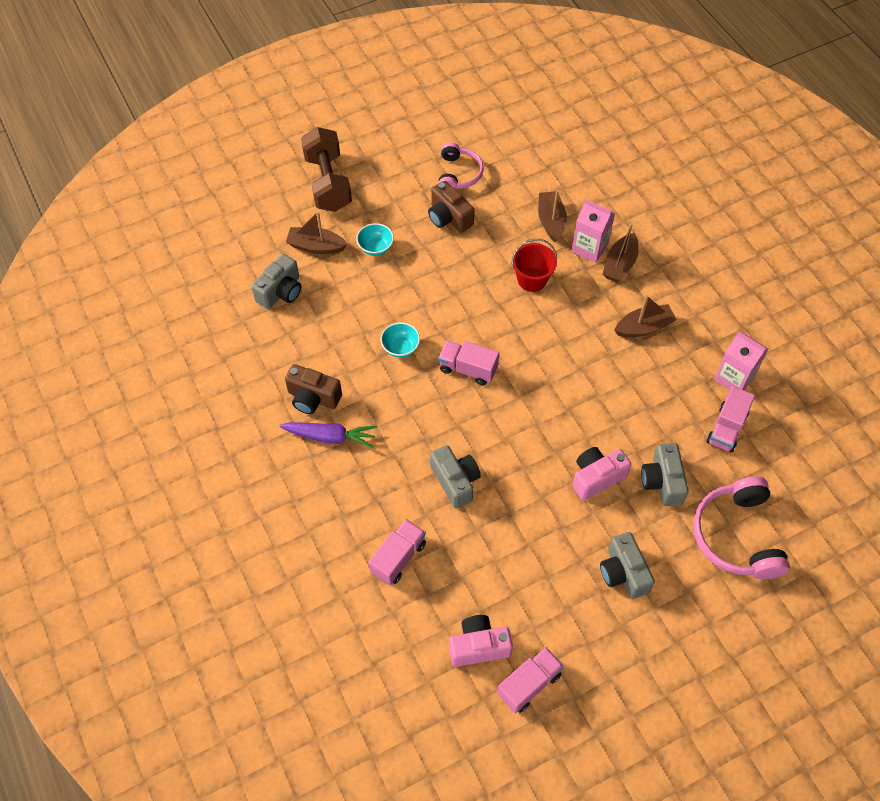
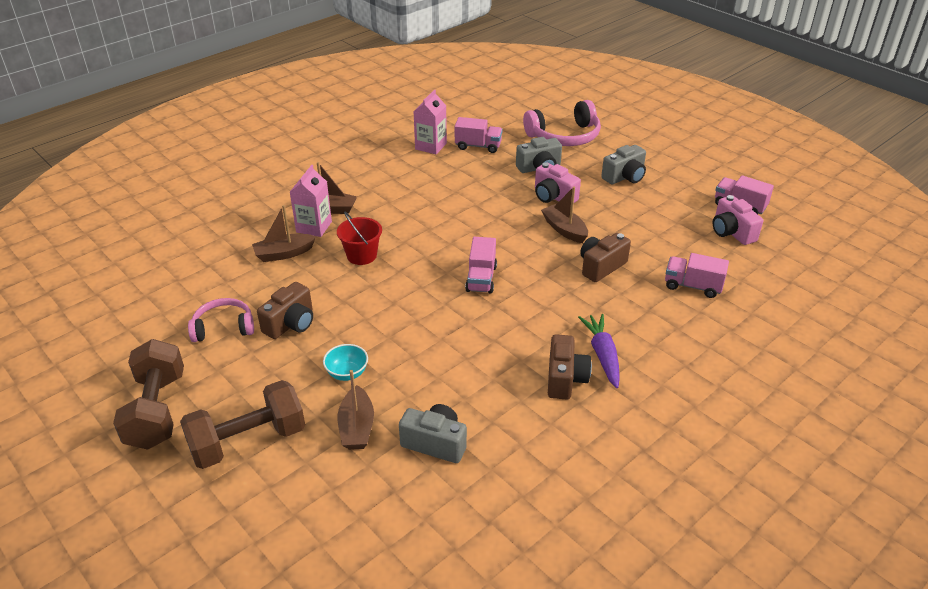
camera: 105 degrees left, 20 degrees down
(378, 134) = (157, 411): none -> brown dumbbell
(400, 348) = (475, 327): turquoise bowl -> none
(455, 481) = (601, 266): grey camera -> brown camera
(644, 327) = (396, 189): brown boat -> brown boat (564, 229)

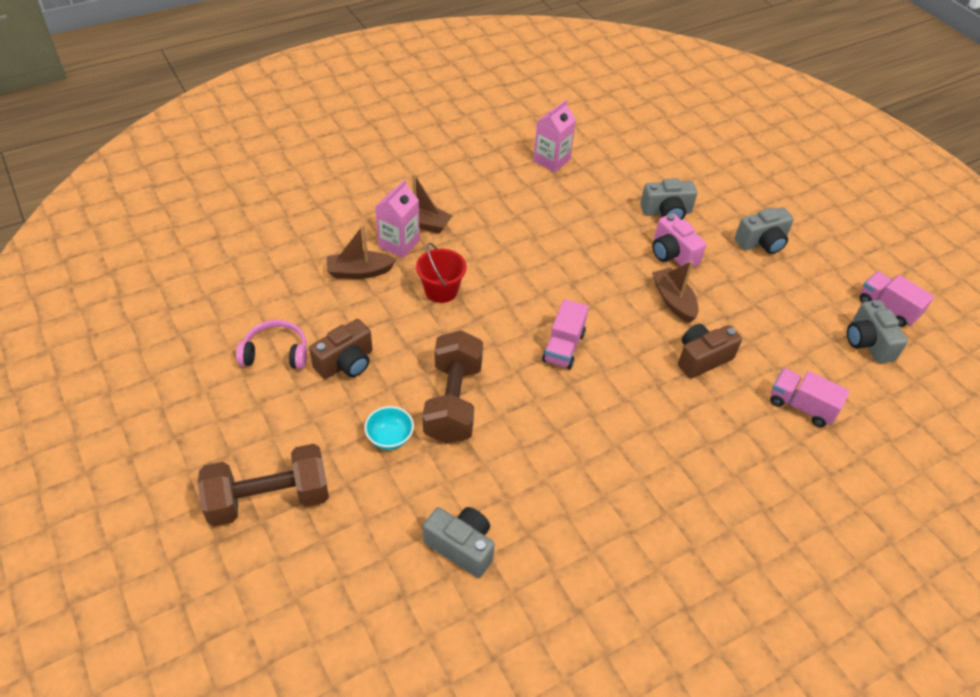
camera: 10 degrees right, 10 degrees up
(157, 411) = (186, 441): brown dumbbell -> brown dumbbell (453, 402)
(357, 427) = (384, 508): brown boat -> none
(478, 146) = (604, 170): pink truck -> none
(564, 136) = (706, 174): pink headphones -> none
(565, 379) = (623, 497): brown camera -> none
(602, 355) = (673, 475): purple carrot -> none
(731, 232) = (867, 342): pink camera -> grey camera

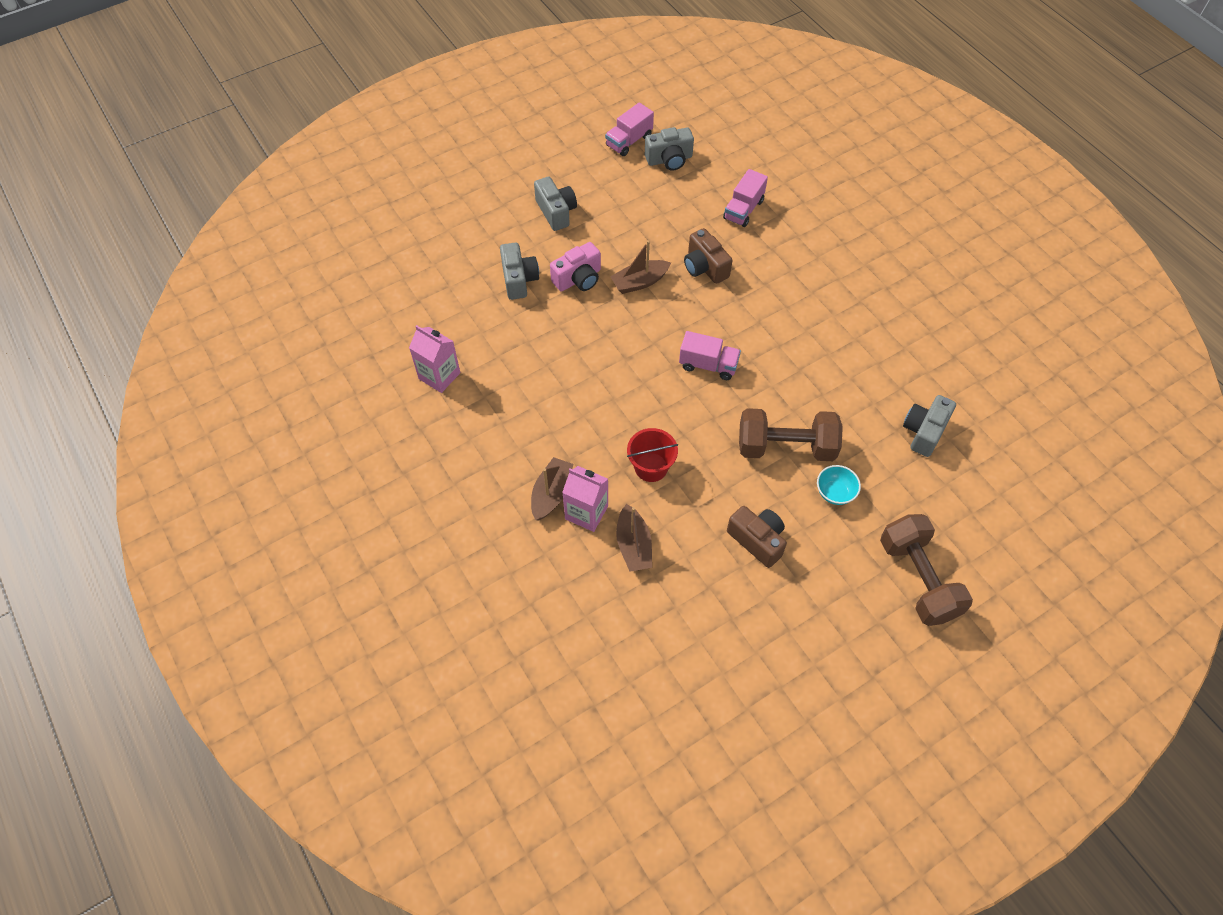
camera: 90 degrees left, 10 degrees up
(276, 353) = (756, 606): pink headphones -> none

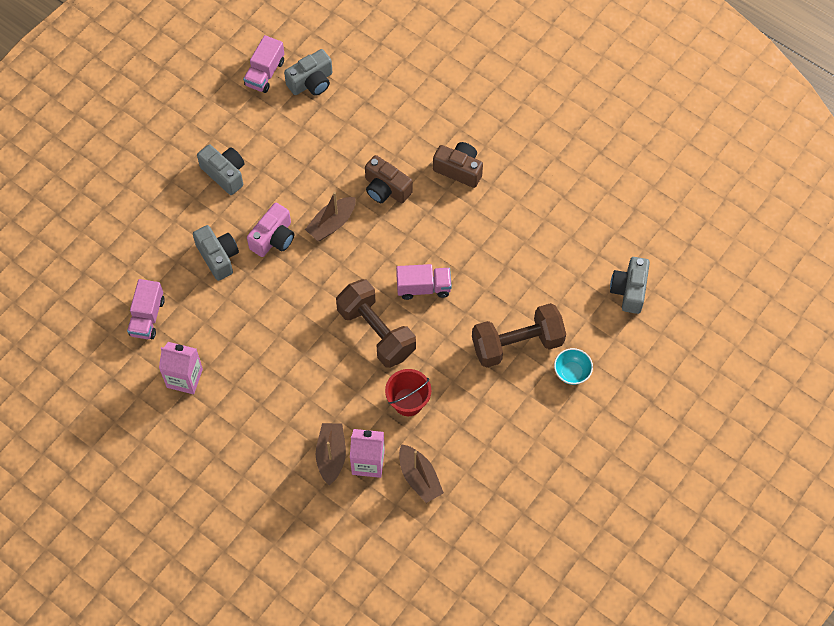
camera: 20 degrees left, 5 degrees up
(743, 210) = (400, 116): pink truck -> pink truck (147, 317)
(757, 540) = (521, 437): brown camera -> brown camera (459, 169)
(917, 579) = (662, 426): brown dumbbell -> brown dumbbell (376, 332)

